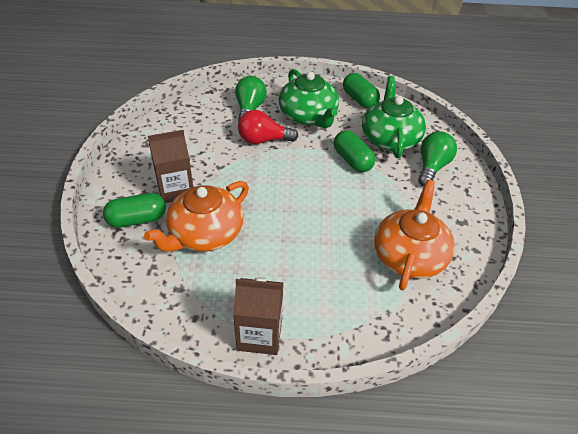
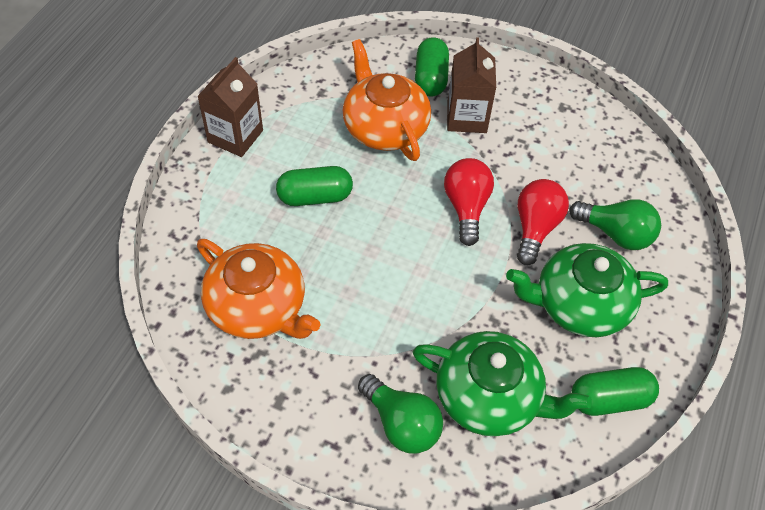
camera: 110 degrees right, 10 degrees up
(263, 173) = (466, 207): none -> red light bulb
(352, 160) = (455, 320): green capsule -> green capsule (315, 197)

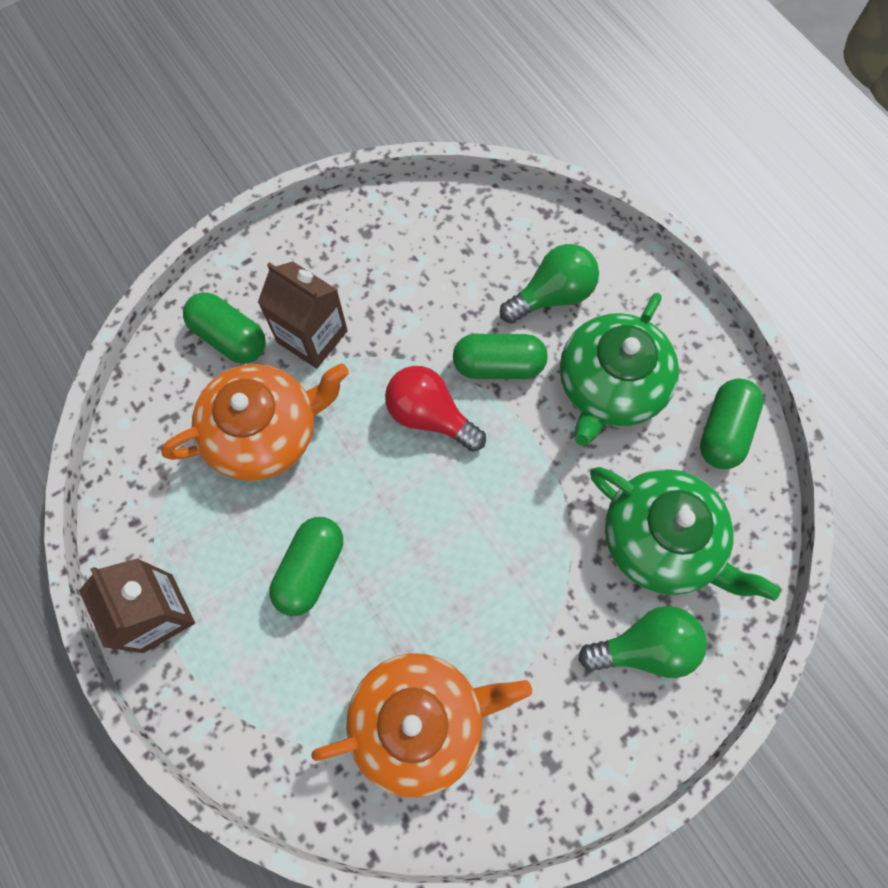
camera: 55 degrees left, 15 degrees up
(384, 127) = (264, 432): orange teapot -> orange teapot turned 150 degrees clockwise
(489, 397) = (661, 540): green teapot -> green teapot turned 75 degrees clockwise
(535, 228) = (498, 365): red light bulb -> green capsule

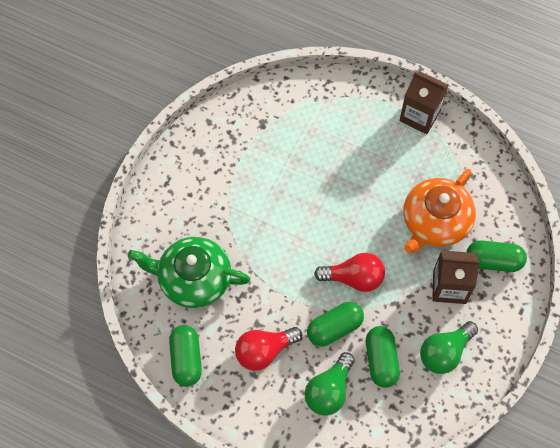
camera: 150 degrees right, 5 degrees down
(310, 569) = (362, 171): green capsule -> green capsule (381, 360)
(419, 721) = (268, 136): orange teapot -> none
(610, 385) = (264, 351): green teapot -> red light bulb
(644, 647) = (178, 222): green light bulb -> green light bulb (444, 352)

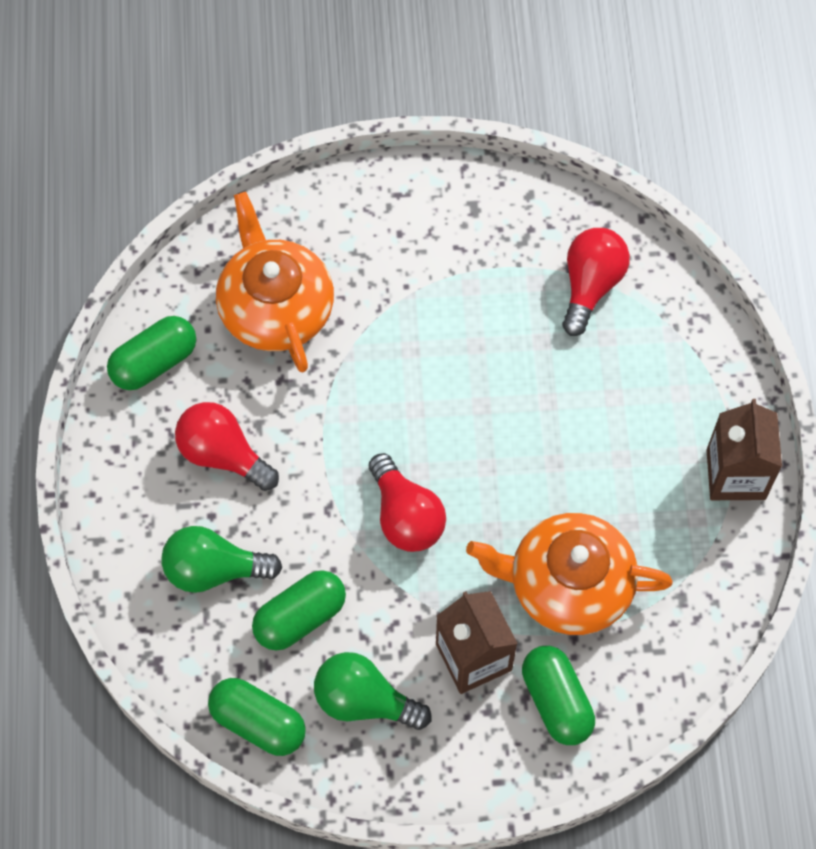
camera: 60 degrees right, 0 degrees up
(193, 279) = (275, 307): green teapot -> orange teapot
(278, 122) = (590, 285): none -> red light bulb
(334, 328) = (312, 529): green capsule -> green capsule (258, 723)

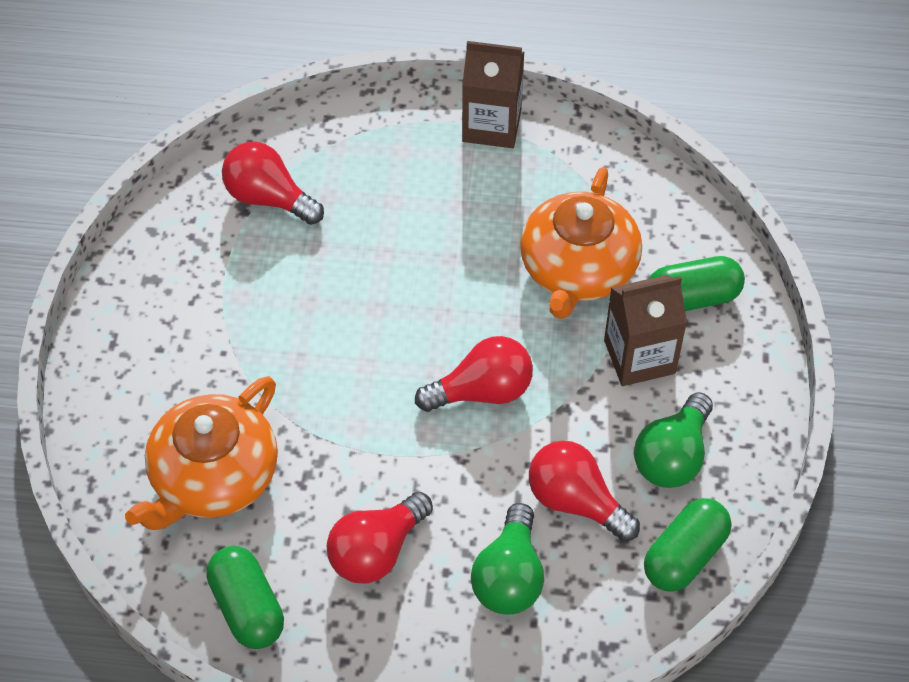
camera: 80 degrees left, 10 degrees down
(275, 307) = (213, 477): orange teapot -> orange teapot turned 45 degrees counterclockwise
(300, 617) = (576, 501): green capsule -> red light bulb

